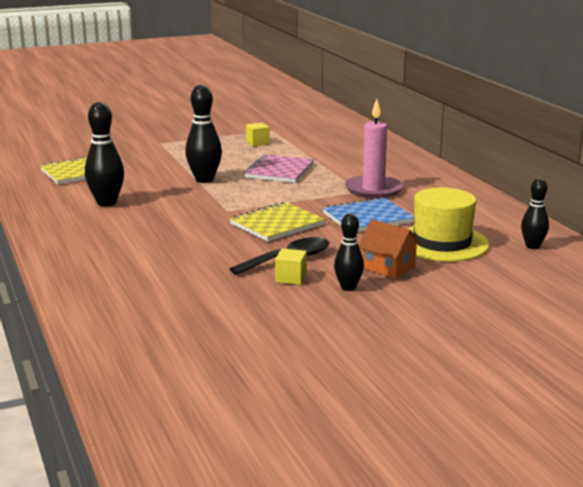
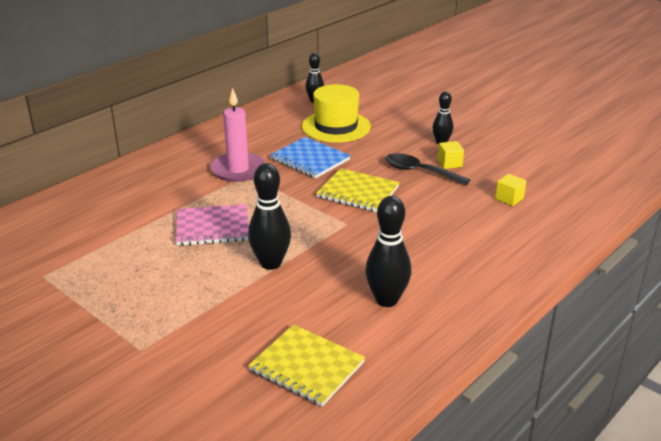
camera: 115 degrees left, 10 degrees up
(257, 143) = (110, 270): yellow cube -> yellow cube (509, 198)
(388, 267) = (396, 136): orange house -> none

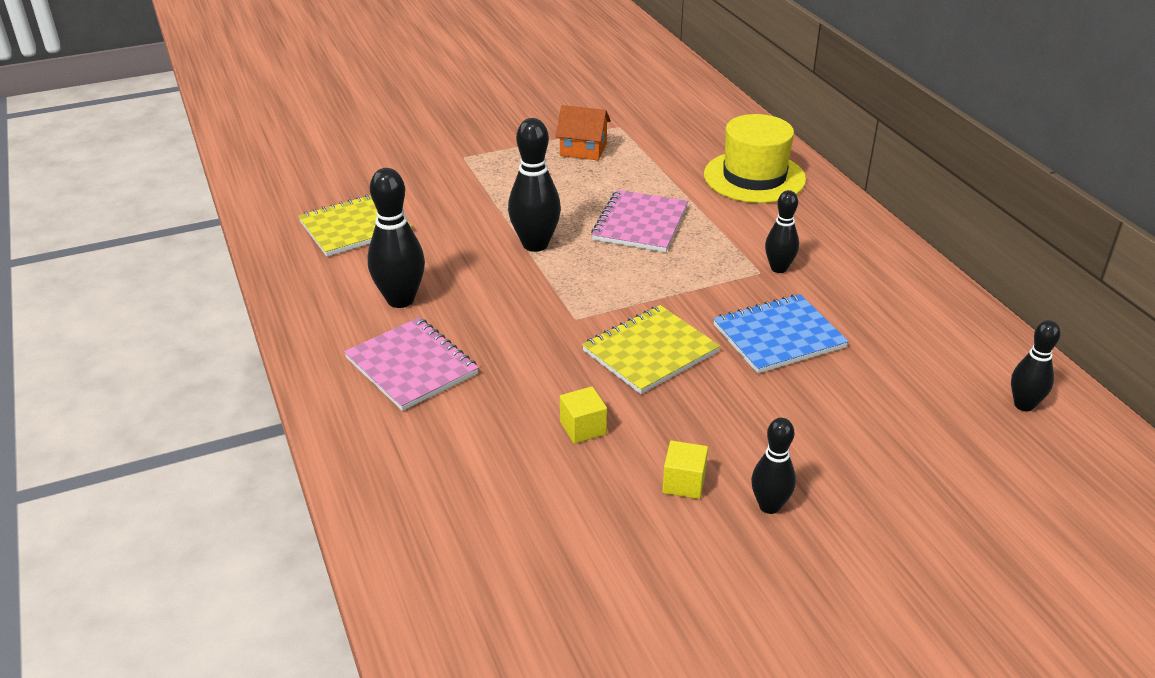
camera: 115 degrees right, 5 degrees up
(99, 283) = (583, 149): none -> orange house
(238, 170) = (779, 268): pink candle -> black bowling pin
(336, 127) = (892, 397): yellow hat -> yellow hat (754, 177)
(419, 172) = (675, 435): black spoon -> none
(449, 268) = (411, 366): none -> pink notebook
(509, 198) = (525, 503): yellow cube -> yellow cube (583, 428)

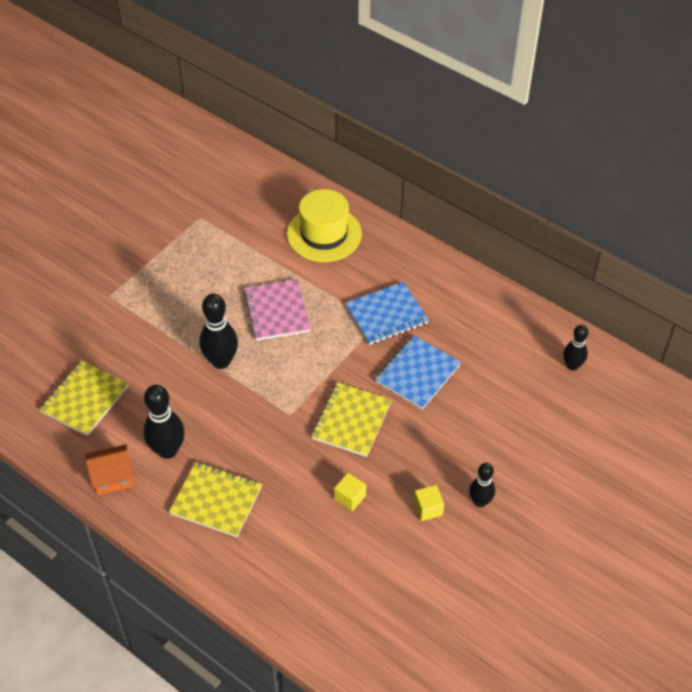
camera: 30 degrees left, 15 degrees up
(411, 366) = (216, 500): pink notebook -> yellow notebook
(583, 149) = (191, 253): orange house -> orange house (112, 477)
(779, 268) = (386, 315): black bowling pin -> blue notebook

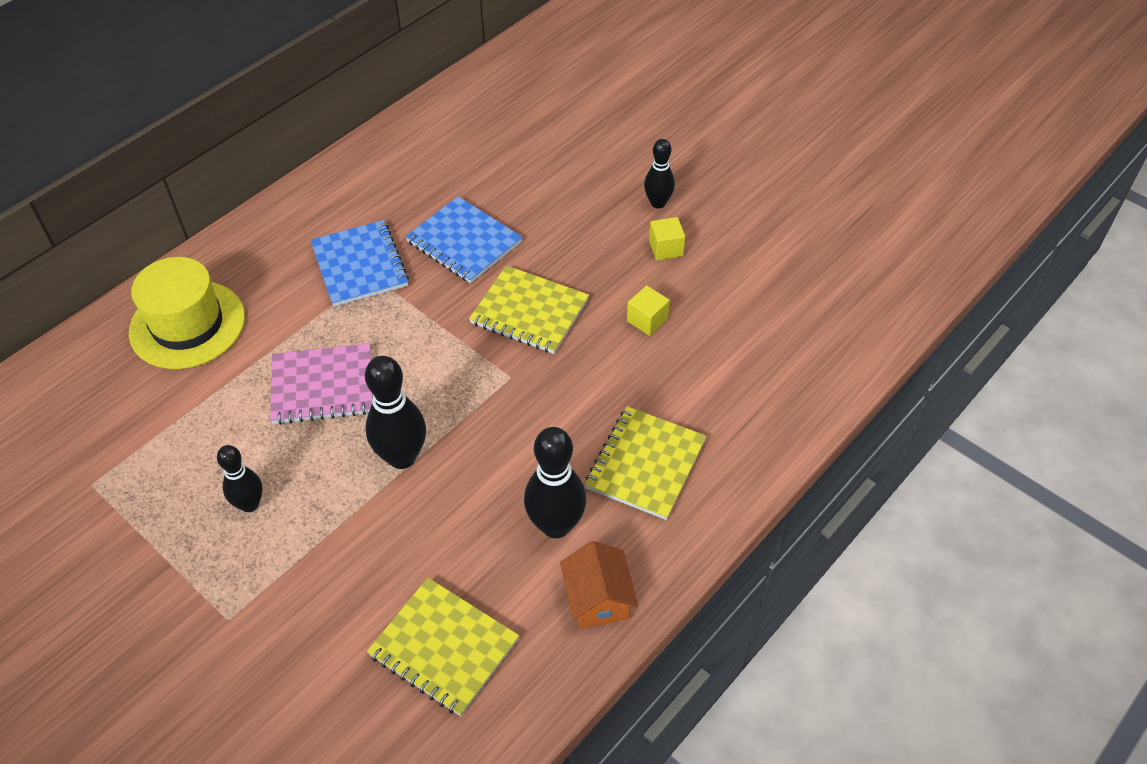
camera: 85 degrees left, 0 degrees up
(572, 365) = (476, 108): black bowling pin -> black bowling pin (250, 504)

